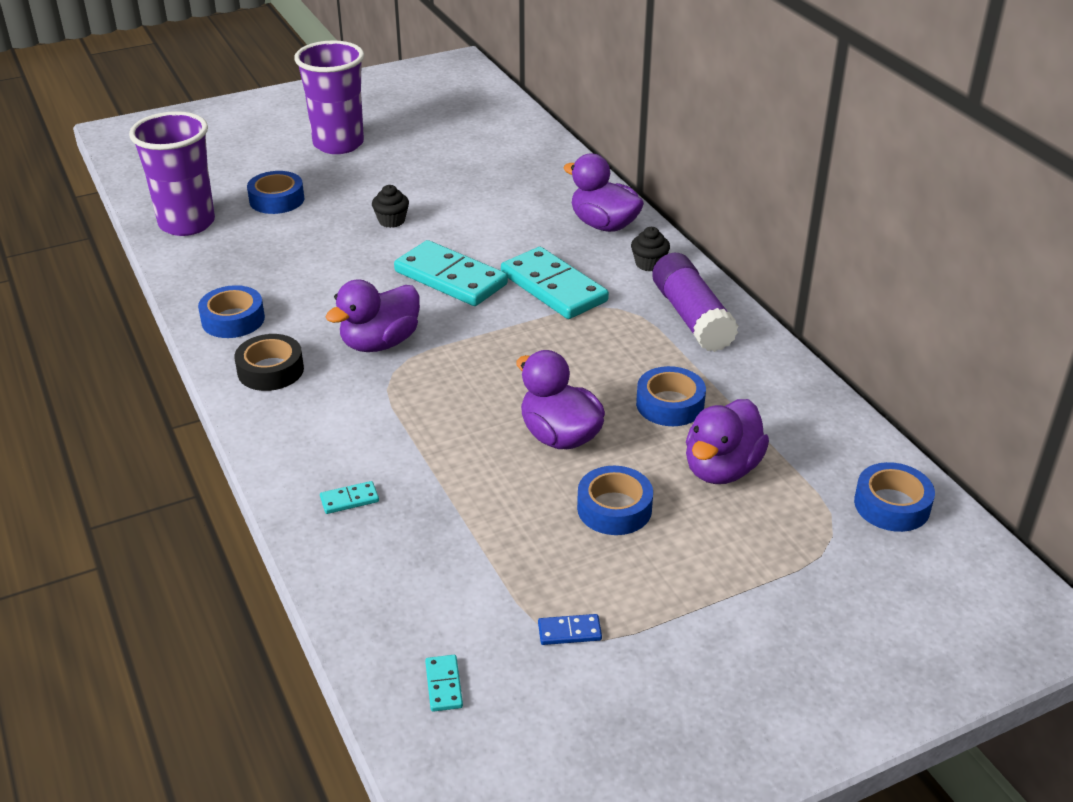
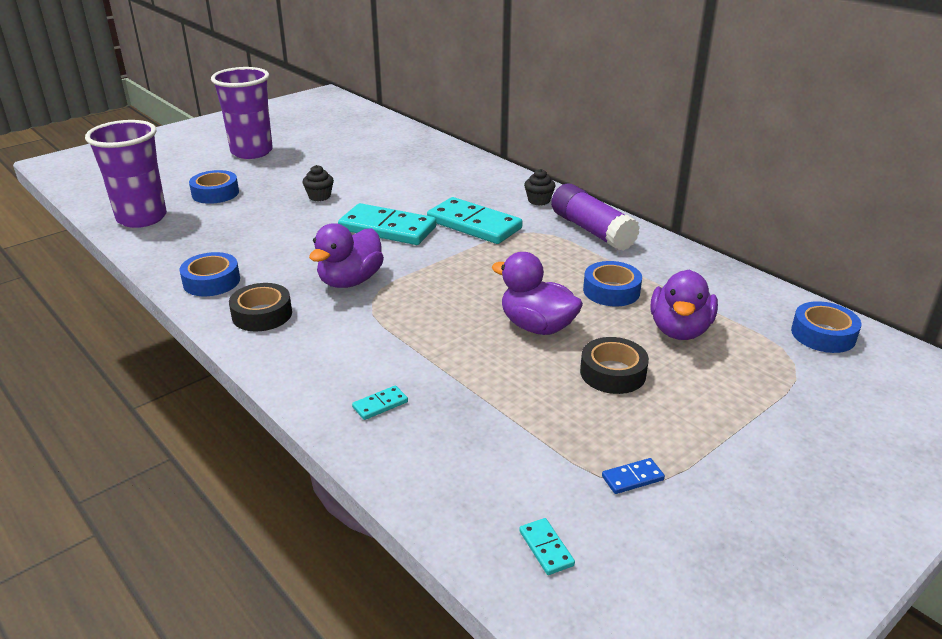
camera: 15 degrees left, 5 degrees down
(604, 225) = (490, 180): purple duck -> none
(614, 508) = (613, 373): blue tape -> black tape

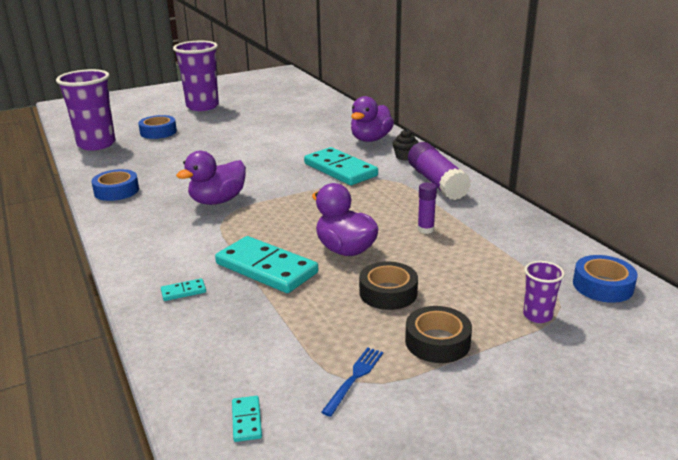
camera: 15 degrees right, 5 degrees down
(262, 314) = (137, 217): black tape -> black tape (437, 342)
(319, 196) = (232, 140): black cupcake -> none
(387, 229) = (270, 167): turquoise domino -> turquoise domino (266, 268)
(611, 291) = (425, 229): blue tape -> purple glue stick
(632, 478) = (355, 377): blue domino -> blue fork
(679, 330) = (468, 266): purple duck -> purple duck (370, 139)
(778, 378) = (537, 316): none -> purple cup

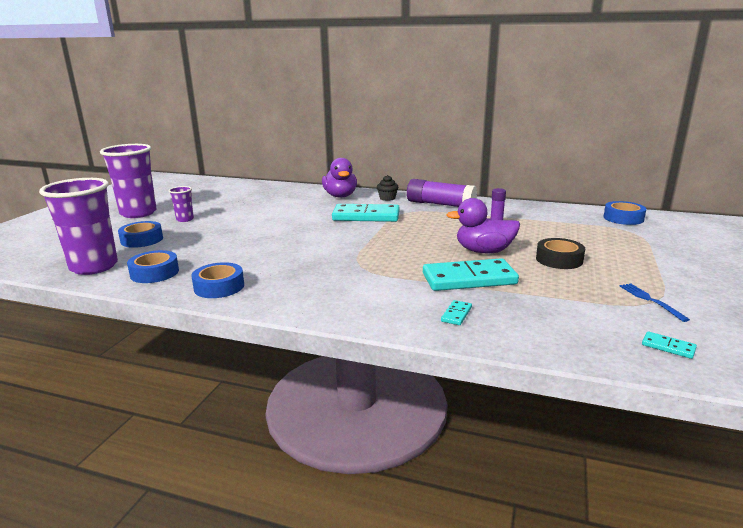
camera: 45 degrees left, 5 degrees down
(111, 163) = (154, 273): none -> blue tape
(218, 201) = (329, 260): purple duck -> none
(437, 342) = (634, 268): black tape -> none
(537, 316) = (635, 239): purple cup -> purple cup (185, 219)

